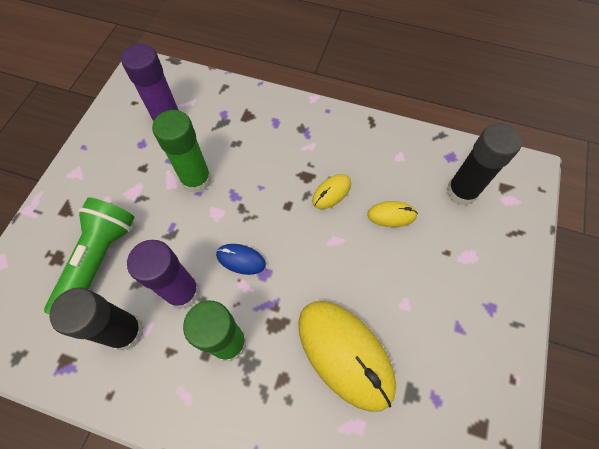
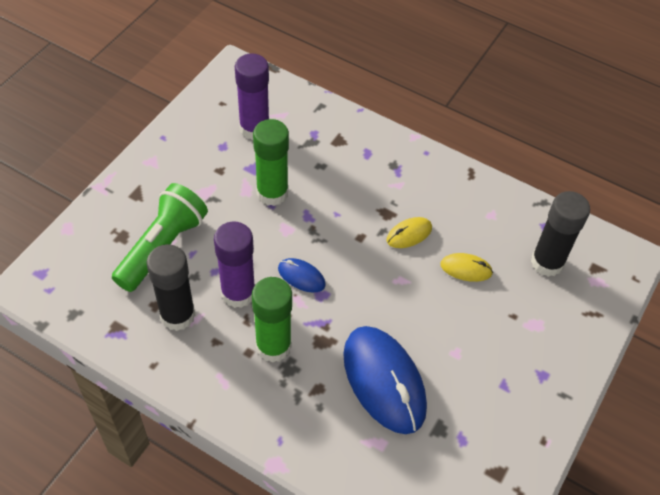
camera: 10 degrees right, 10 degrees down
(345, 354) = (384, 381): yellow mouse -> blue mouse

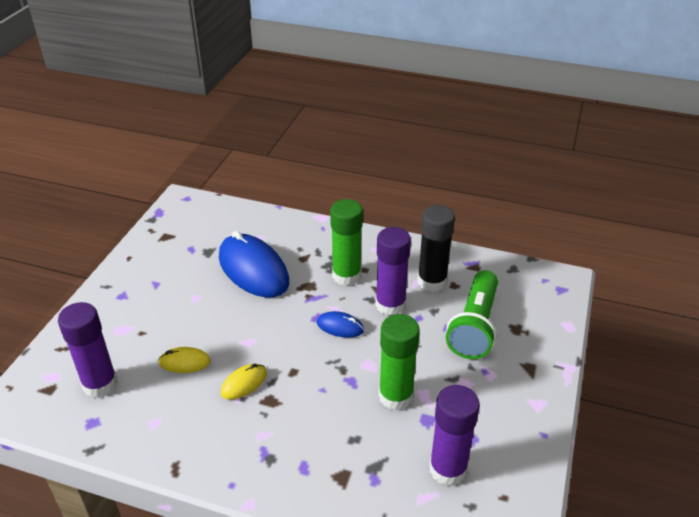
camera: 170 degrees right, 15 degrees down
(547, 262) = (100, 384): black glue stick -> purple glue stick

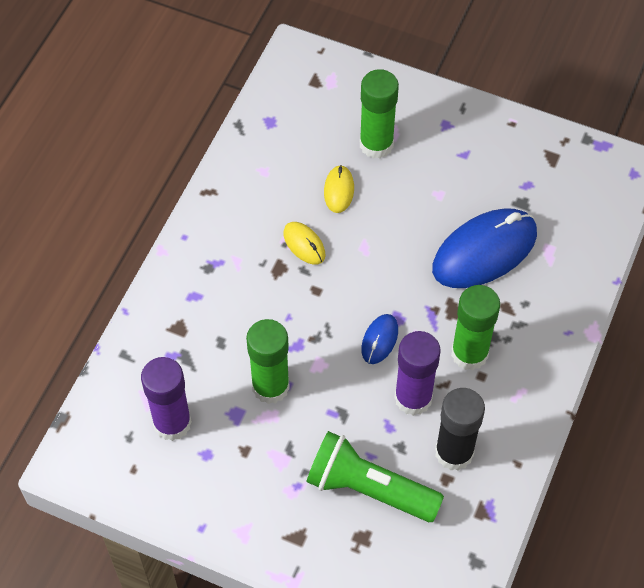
camera: 95 degrees right, 20 degrees up
(100, 384) = (316, 121): purple glue stick -> none
(136, 339) = (376, 144): none -> green glue stick

